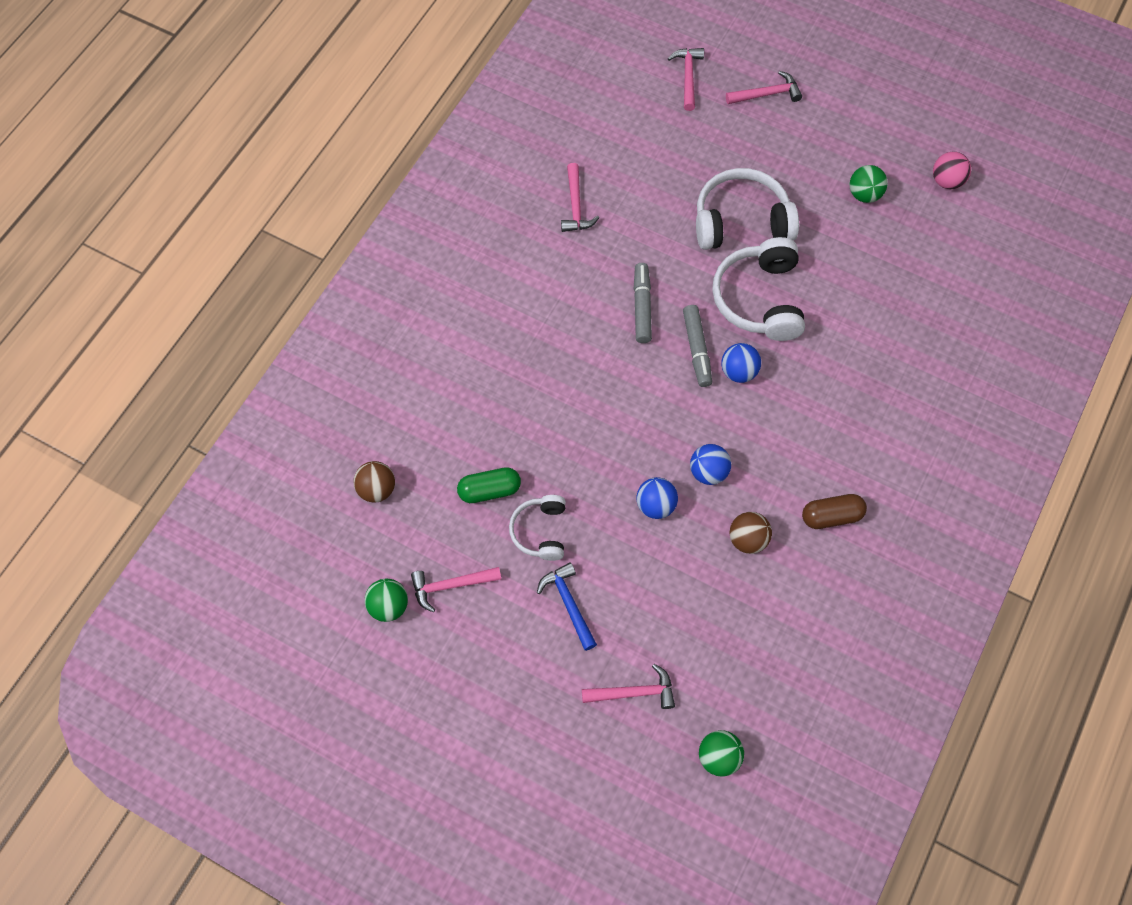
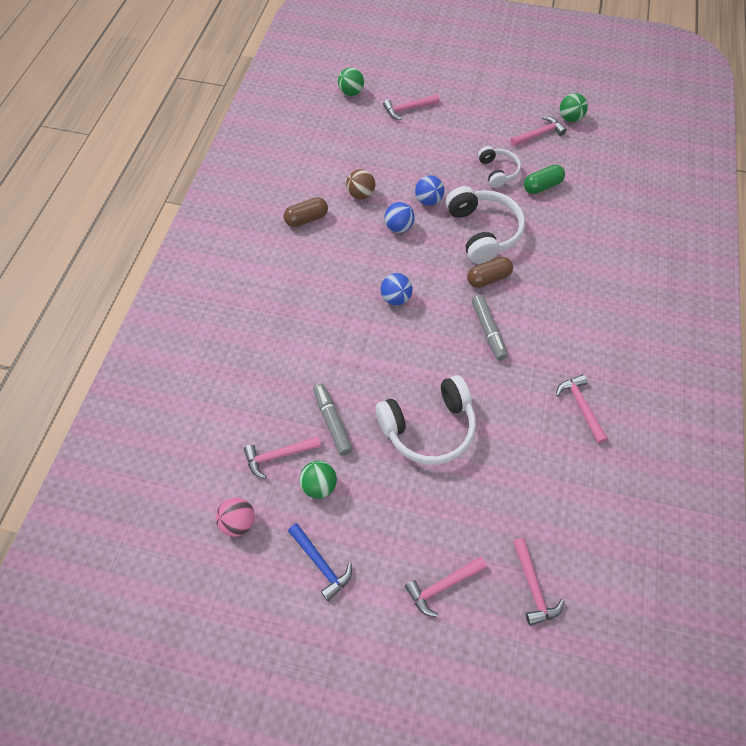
camera: 165 degrees right, 5 degrees down
(377, 489) = (614, 172): brown ball -> none
(568, 604) = (463, 140): blue hammer -> blue hammer (321, 564)
(617, 371) = (488, 278): none -> brown capsule
(697, 349) = (433, 308): grey marker -> grey marker (332, 422)
(759, 299) = (394, 359): white headphones -> white headphones (483, 232)
(902, 230) = (278, 456): none -> pink hammer

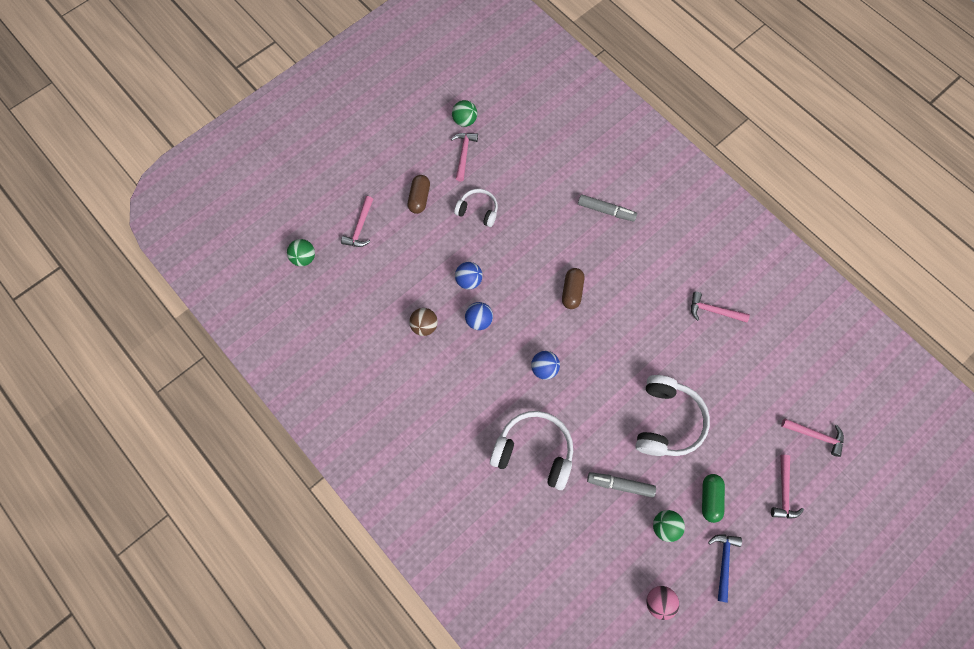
camera: 55 degrees left, 10 degrees up
(278, 456) = (623, 541): pink hammer -> none
(306, 219) = (418, 384): brown capsule -> brown capsule (419, 198)
(321, 564) = (723, 562): blue hammer -> blue hammer turned 75 degrees counterclockwise
(483, 232) = (527, 264): white headphones -> white headphones (534, 451)
(488, 330) = (616, 325): grey marker -> grey marker (606, 210)
(542, 186) = (515, 191): green capsule -> green capsule (710, 499)

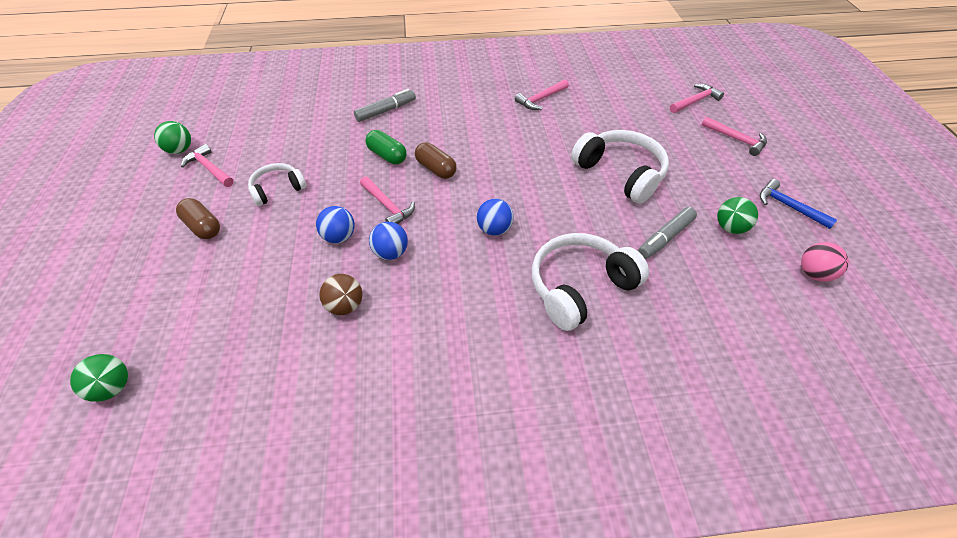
camera: 55 degrees left, 20 degrees down
(360, 227) = (159, 300): pink hammer -> pink hammer (388, 206)
(710, 499) = (717, 184): green capsule -> green capsule (387, 155)

